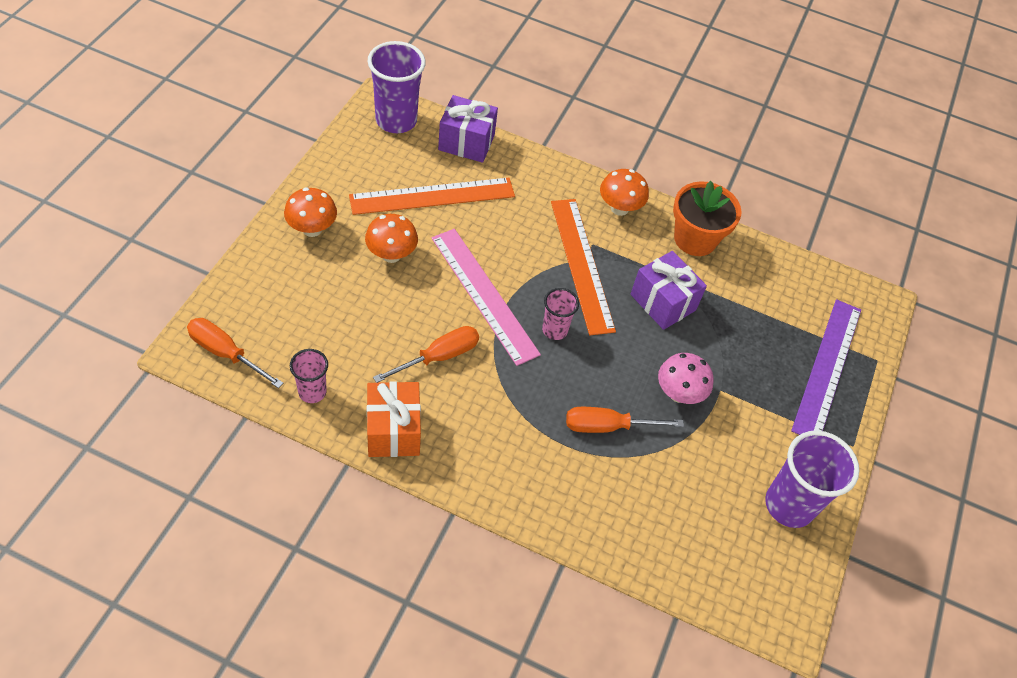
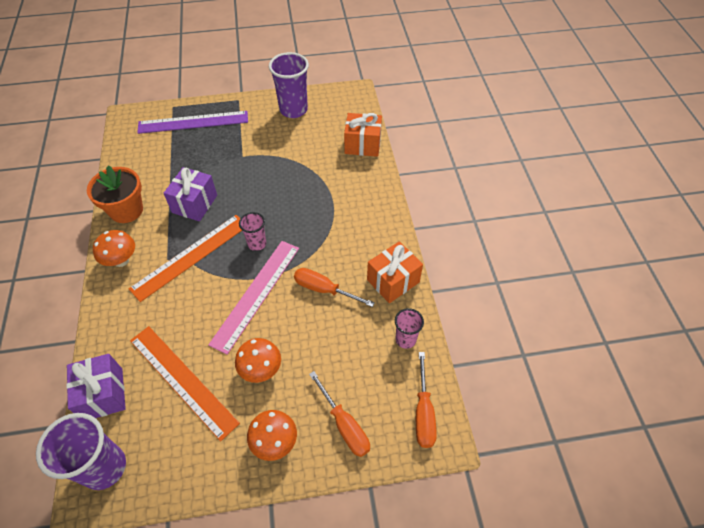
camera: 115 degrees left, 0 degrees up
(607, 426) = (306, 190): orange screwdriver -> orange screwdriver (344, 425)
(652, 552) = (362, 145): none -> orange gift
(679, 393) = (259, 171): pink mushroom -> none

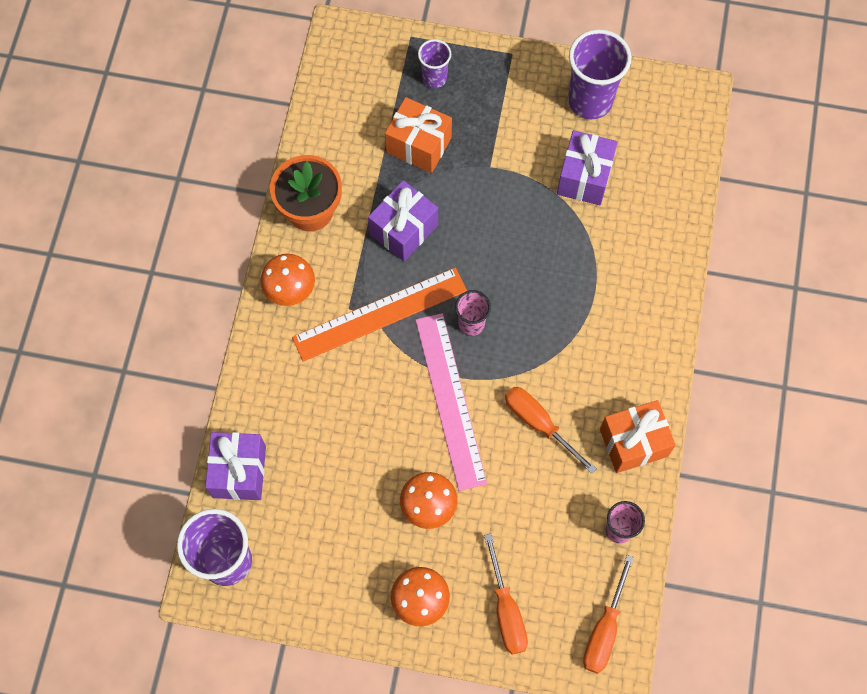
camera: 20 degrees right, 15 degrees up
(182, 380) = (333, 487): orange ruler -> none
(193, 122) = (434, 78): purple ruler -> purple cup
(256, 294) = (450, 400): pink ruler -> pink ruler turned 60 degrees counterclockwise
(304, 146) = (584, 177): none -> purple gift
(362, 145) = (672, 202): orange gift -> orange gift (418, 145)

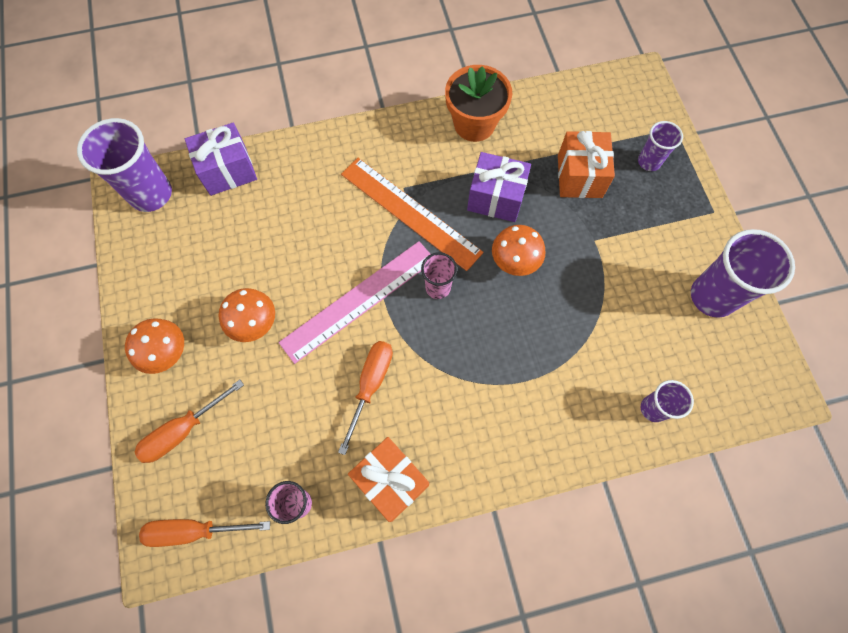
camera: 65 degrees right, 0 degrees up
(290, 290) = (397, 140): orange mushroom -> orange mushroom (514, 262)
(584, 177) = (632, 323): purple gift -> none
(665, 201) = (653, 408): none -> purple cup

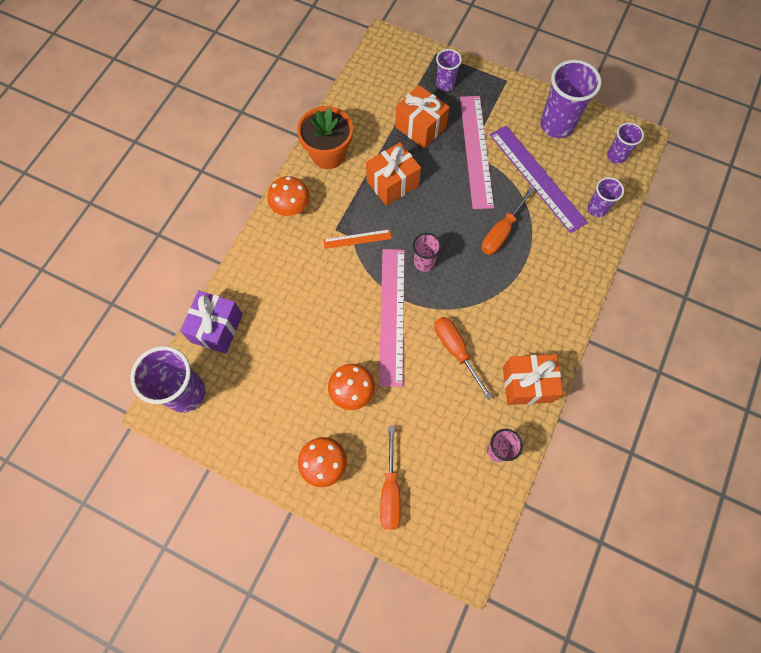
camera: 50 degrees left, 0 degrees up
(194, 531) = (465, 529): orange screwdriver -> orange screwdriver (501, 232)
(410, 213) = (357, 239): orange ruler -> orange ruler, size x0.49
(495, 198) = (392, 183): purple gift -> orange gift
(514, 262) = (445, 207): orange mushroom -> orange mushroom (291, 208)
(604, 243) = (476, 151): none -> pink ruler
(631, 322) = (537, 178): none -> purple ruler
(738, 383) = (616, 156): none -> purple cup

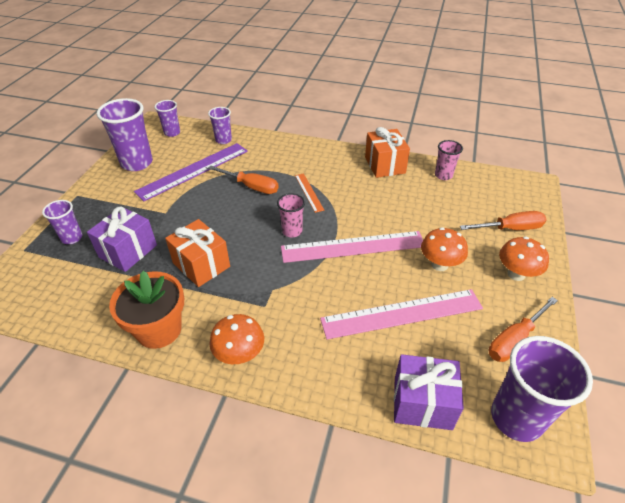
camera: 100 degrees left, 25 degrees down
(357, 239) = (274, 284): orange ruler -> orange ruler (309, 192)
(420, 127) = (128, 251): orange gift -> purple gift
(455, 350) = (372, 203): orange screwdriver -> orange screwdriver (514, 340)
(476, 151) = (162, 208): pink ruler -> pink ruler (402, 313)

